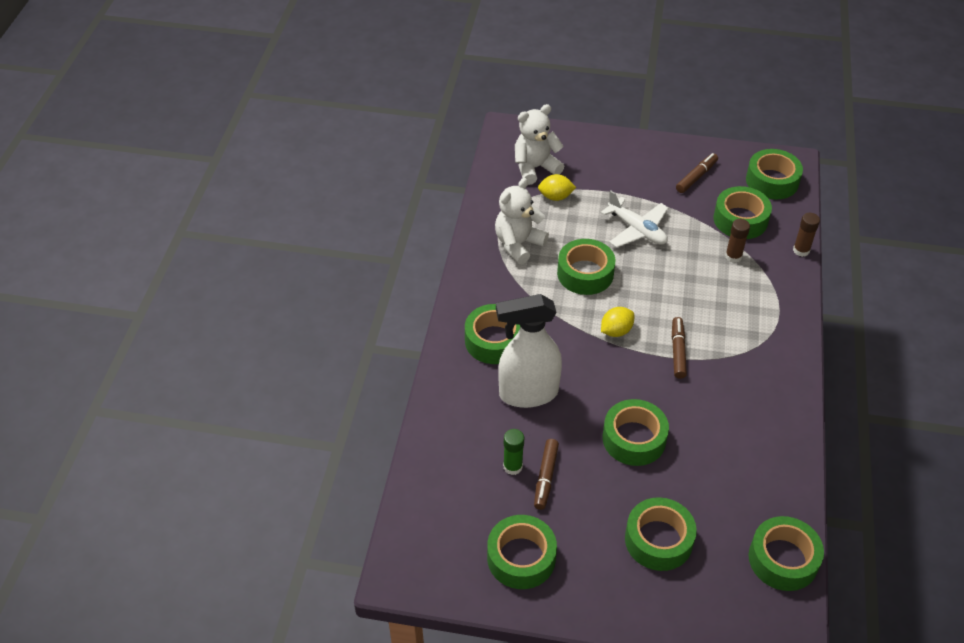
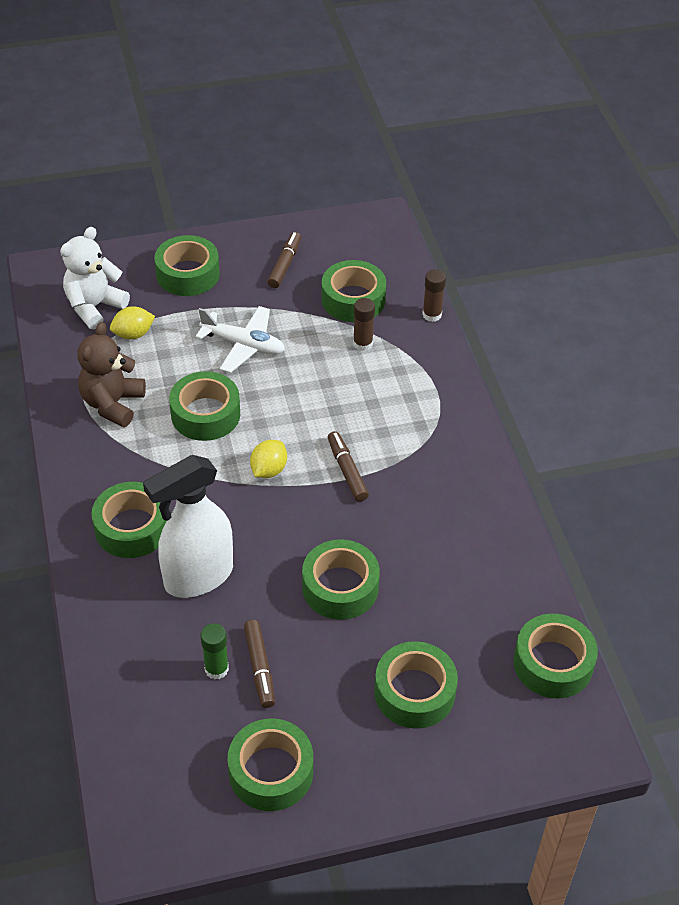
camera: 25 degrees left, 0 degrees up
(518, 244) = (112, 404): white teddy bear -> brown teddy bear
(772, 181) = (369, 246): green tape -> green tape (188, 274)

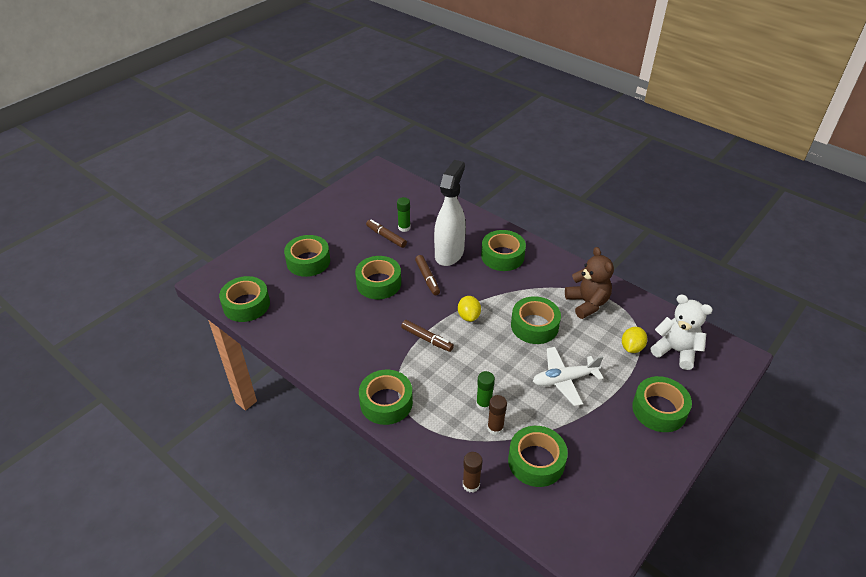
camera: 145 degrees right, 5 degrees down
(94, 307) = (676, 351): white teddy bear -> white teddy bear turned 60 degrees counterclockwise
(271, 772) = (348, 209): green tape -> green tape (386, 402)
(285, 265) = (611, 461): brown marker -> brown marker (427, 278)
(352, 369) = (484, 404): none -> green glue stick

